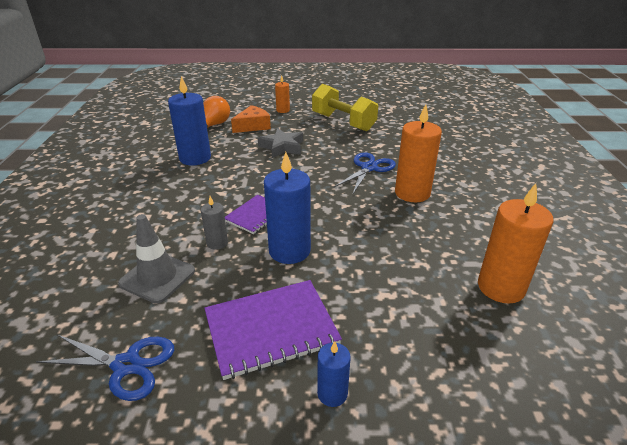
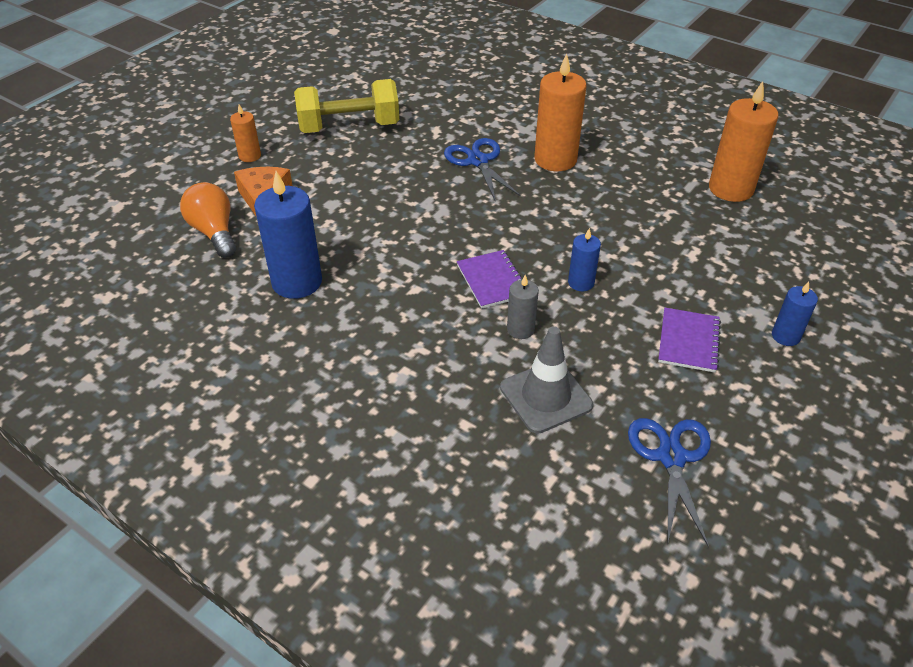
camera: 55 degrees left, 10 degrees up
(126, 365) = (671, 457): blue scissors -> blue scissors turned 45 degrees counterclockwise
(271, 329) = (688, 341): purple notebook -> purple notebook, size x0.60
(282, 147) = (355, 199): grey star -> none
(289, 251) = (581, 283): blue candle -> blue candle, size x0.52

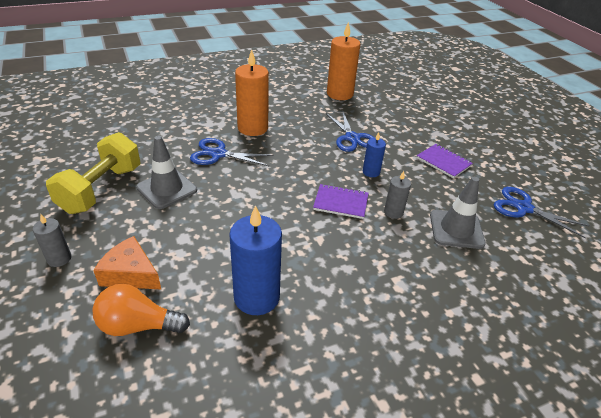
camera: 60 degrees left, 5 degrees down
(250, 156) = (59, 258): orange candle -> grey candle
(388, 160) = (167, 189): none -> grey traffic cone
(636, 240) = (352, 138): none -> blue scissors
(785, 336) = (458, 135): blue candle -> none

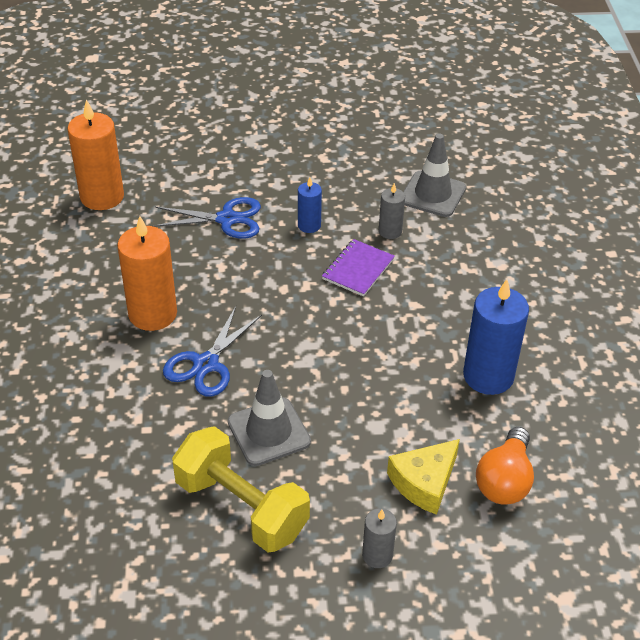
camera: 70 degrees left, 5 degrees up
(130, 274) = (424, 482): orange cheese -> yellow cheese
(443, 162) = (313, 158): purple notebook -> none
(523, 208) = (416, 133): blue scissors -> none

